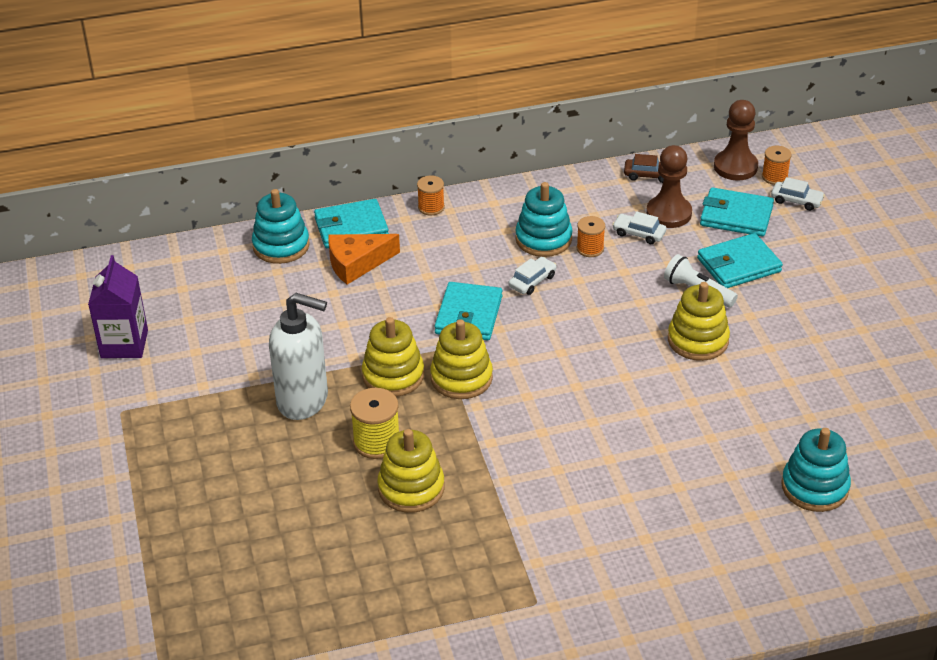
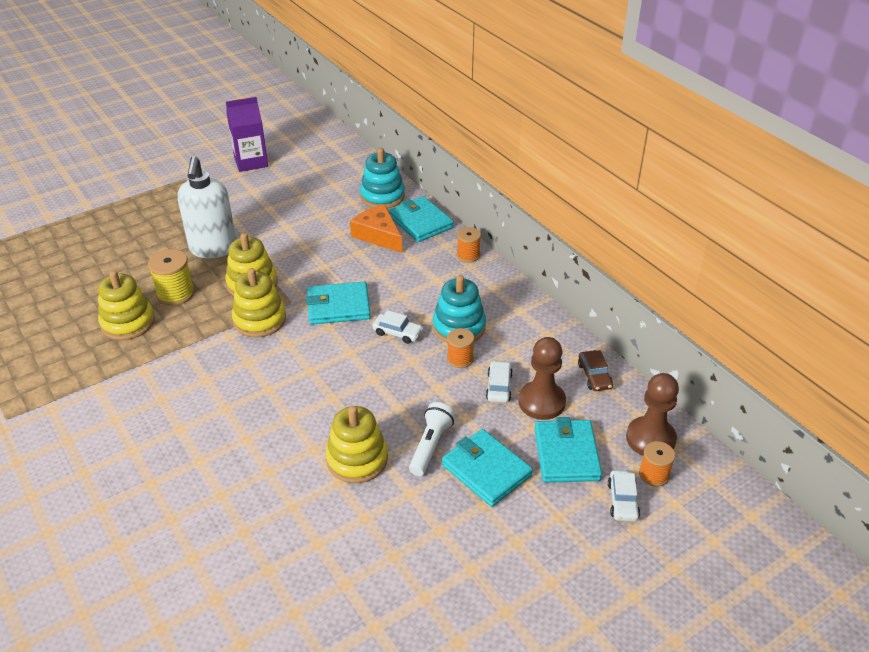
camera: 70 degrees right, 0 degrees up
(814, 487) = (163, 591): turquoise stacking toy -> none

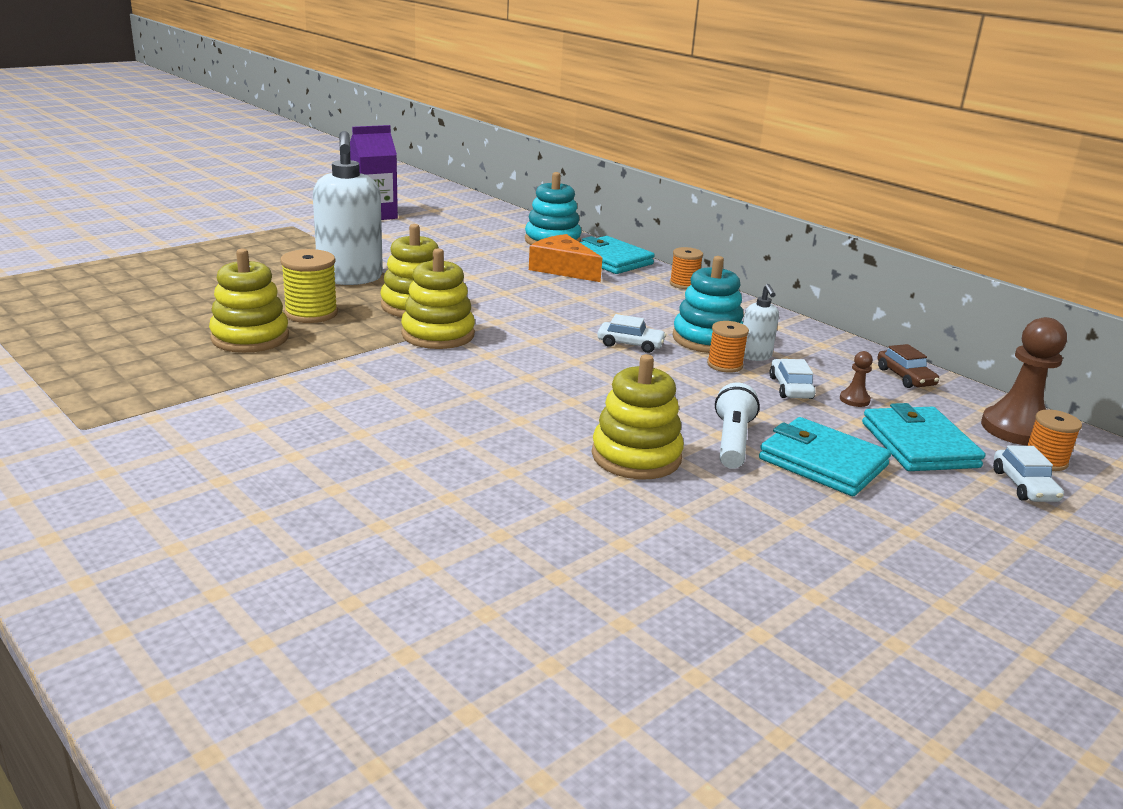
camera: 10 degrees left, 15 degrees down
(338, 306) = (540, 323): turquoise wallet -> none
(487, 349) = (755, 356): none -> white soap dispenser
(541, 402) = (854, 400): brown pawn -> brown pawn, size x0.46

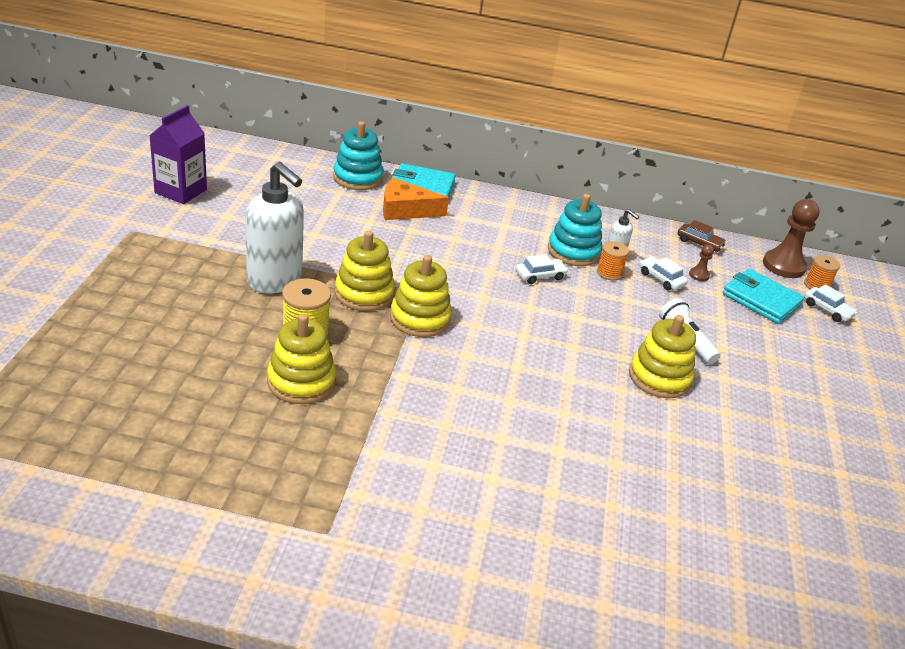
camera: 40 degrees left, 10 degrees up
(684, 284) = (497, 198): orange spool -> none
(822, 462) = (739, 336): turquoise wallet -> none

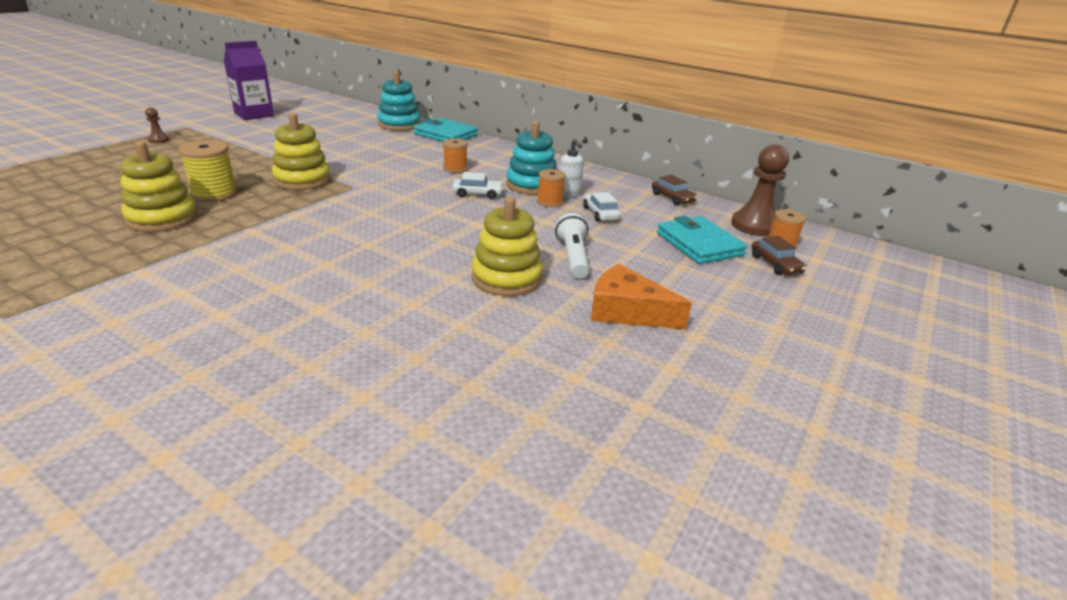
camera: 25 degrees right, 5 degrees down
(275, 281) = (243, 163): white soap dispenser -> none
(405, 210) = (412, 144): orange cheese -> orange cheese (627, 311)
(420, 318) = (326, 201): yellow stacking toy -> none
(485, 242) = (455, 168): none -> orange spool
(699, 275) = (645, 217): brown pawn -> brown pawn (159, 140)
(827, 310) = (775, 264): white car -> brown car

